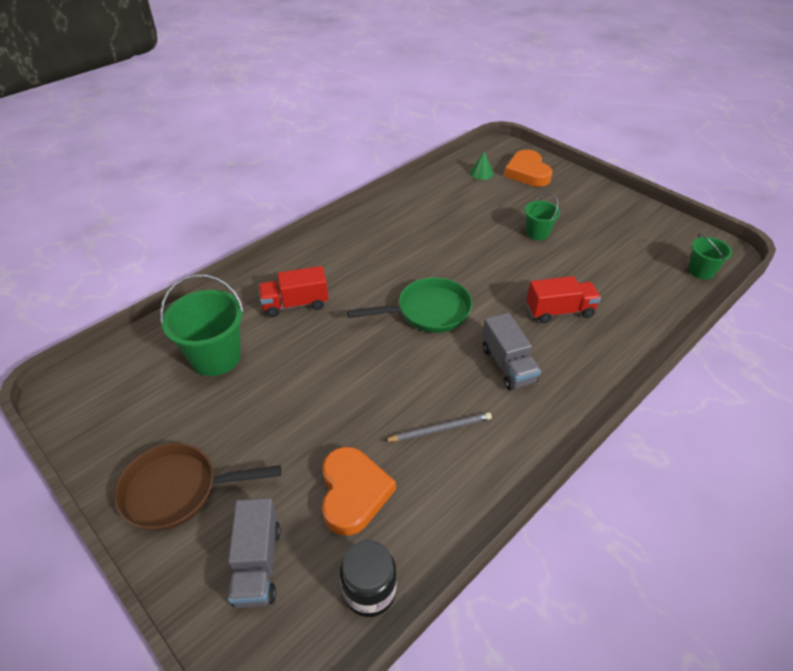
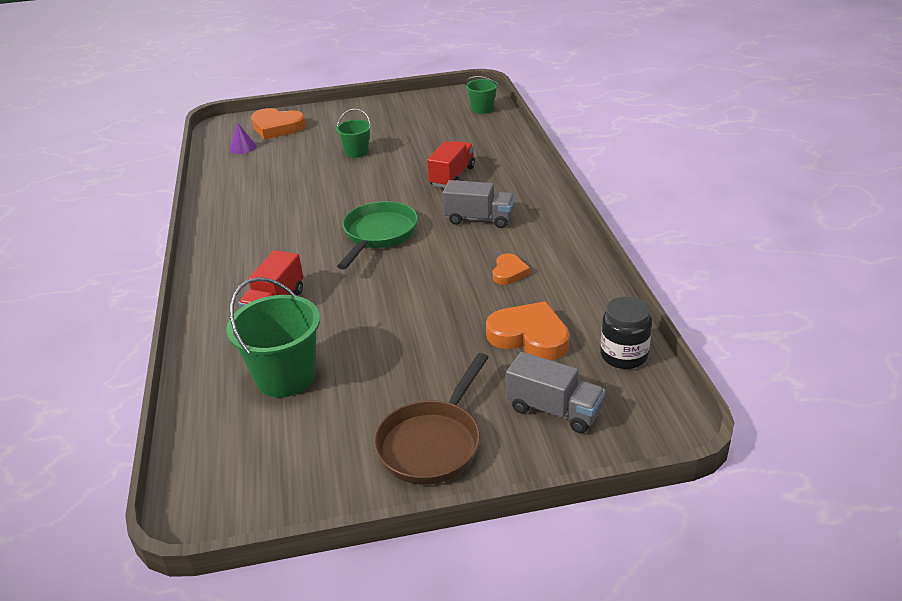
camera: 55 degrees left, 10 degrees down
(440, 429) = (509, 272): grey pencil -> orange heart
(481, 173) = (243, 147): green cone -> purple cone

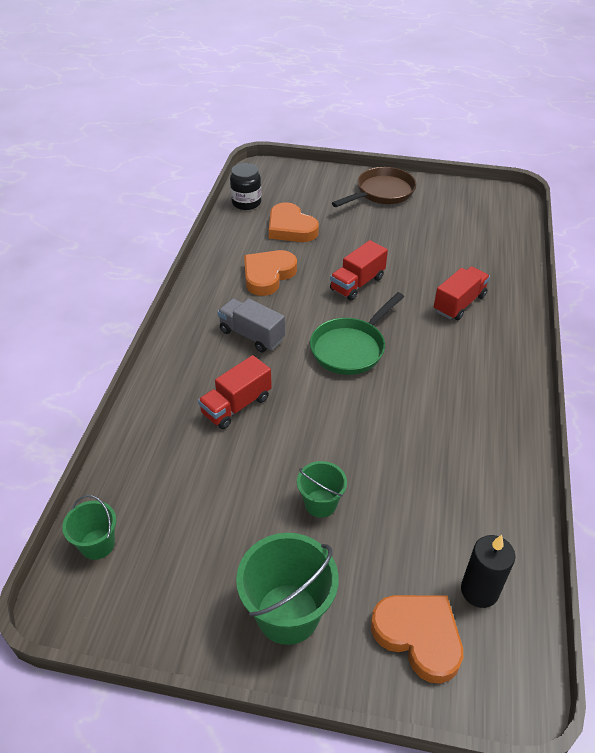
camera: 160 degrees left, 10 degrees up
(243, 147) = (479, 591): purple cone -> black candle
(285, 377) = (458, 248): green bucket -> green bucket (288, 613)
(402, 293) = (357, 283): none -> red truck
(509, 272) = (268, 275): orange heart -> orange heart, size x1.77
(554, 410) = (308, 189): grey truck -> none

